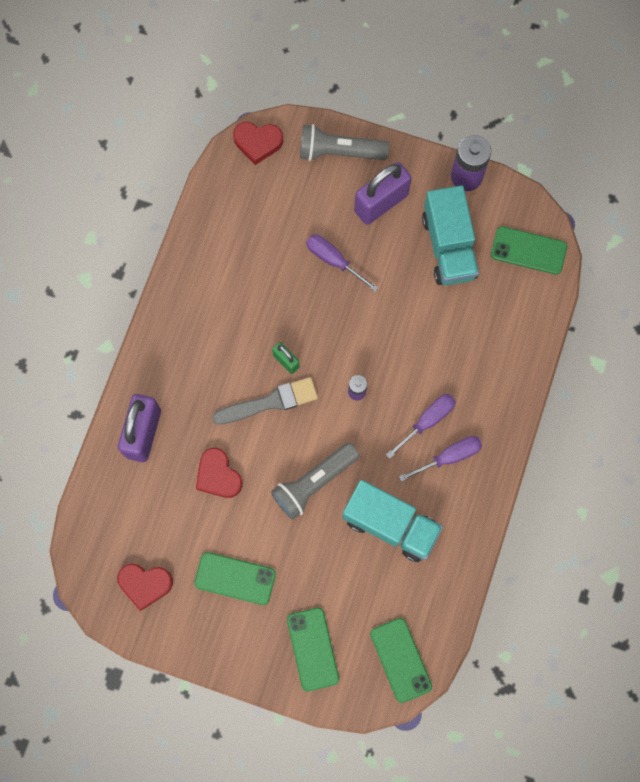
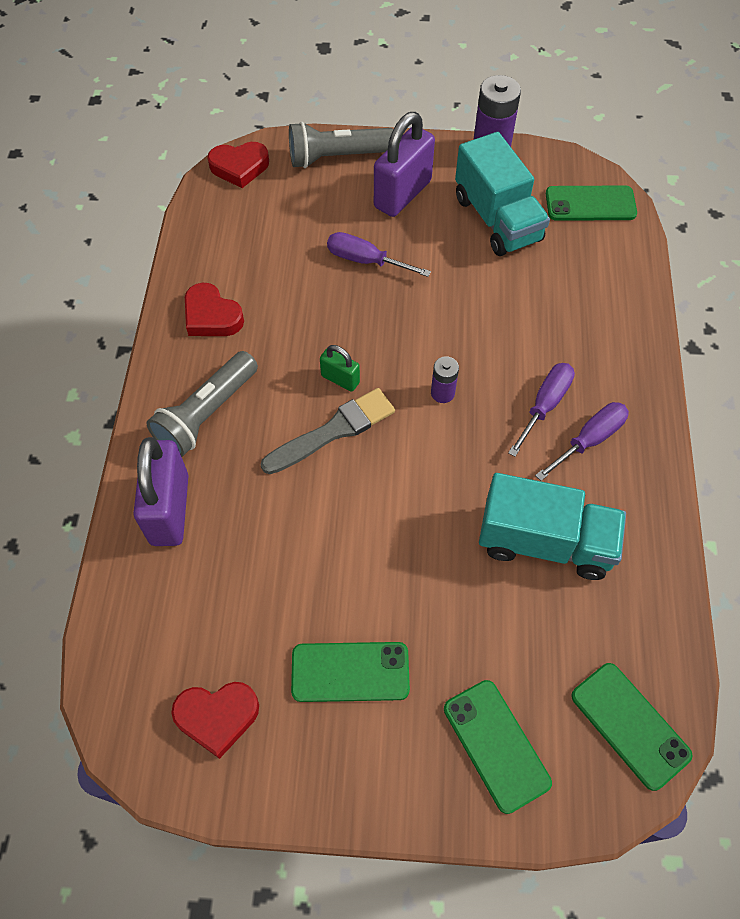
camera: 15 degrees left, 15 degrees down
(218, 475) = (288, 538): red heart -> red heart (211, 316)
(314, 483) = (423, 515): grey flashlight -> grey flashlight (207, 414)

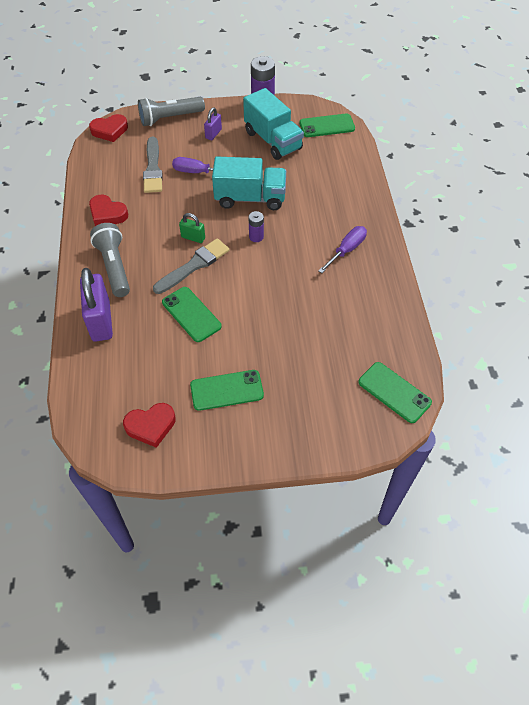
camera: 10 degrees left, 5 degrees down
(207, 414) = (114, 267): grey flashlight -> grey flashlight turned 135 degrees clockwise
(296, 244) = (153, 168): none -> grey brush
(402, 194) = (213, 134): purple padlock -> purple padlock, size x0.50
(496, 745) = (319, 414): green phone -> green phone (191, 314)
(544, 405) = (317, 235): purple screwdriver -> none
(545, 542) = (330, 306): turquoise truck -> turquoise truck (250, 198)

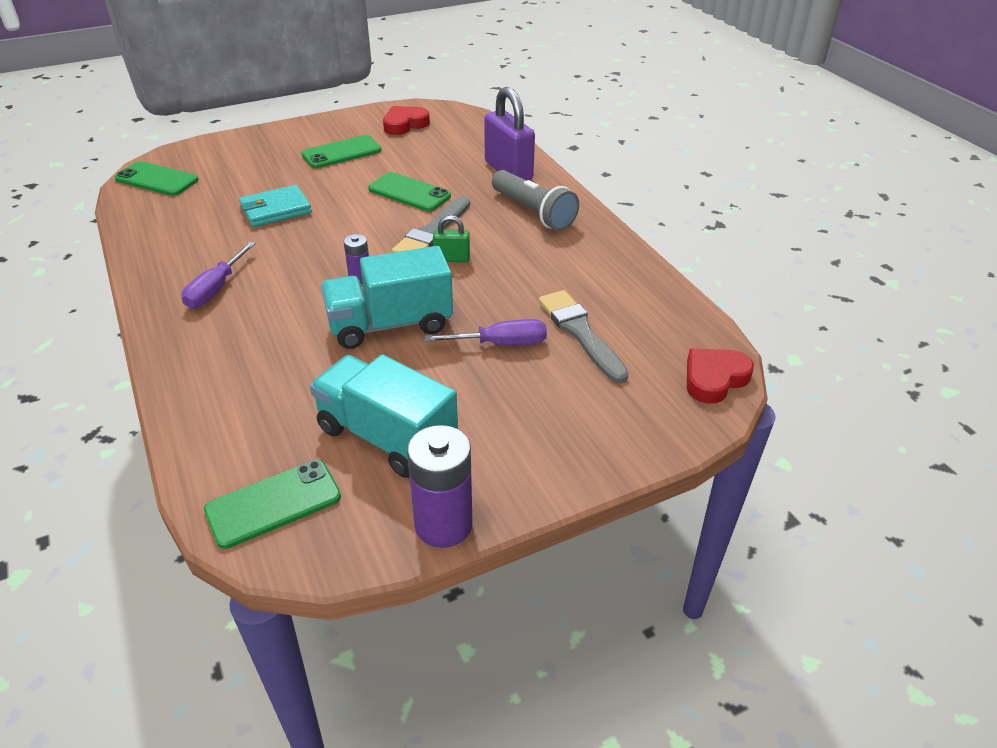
camera: 160 degrees right, 15 degrees down
(107, 214) = (594, 260): red heart -> none
(170, 118) = (625, 433): grey flashlight -> none
(213, 134) = (515, 421): purple padlock -> none
(298, 321) = (276, 210): none -> turquoise wallet

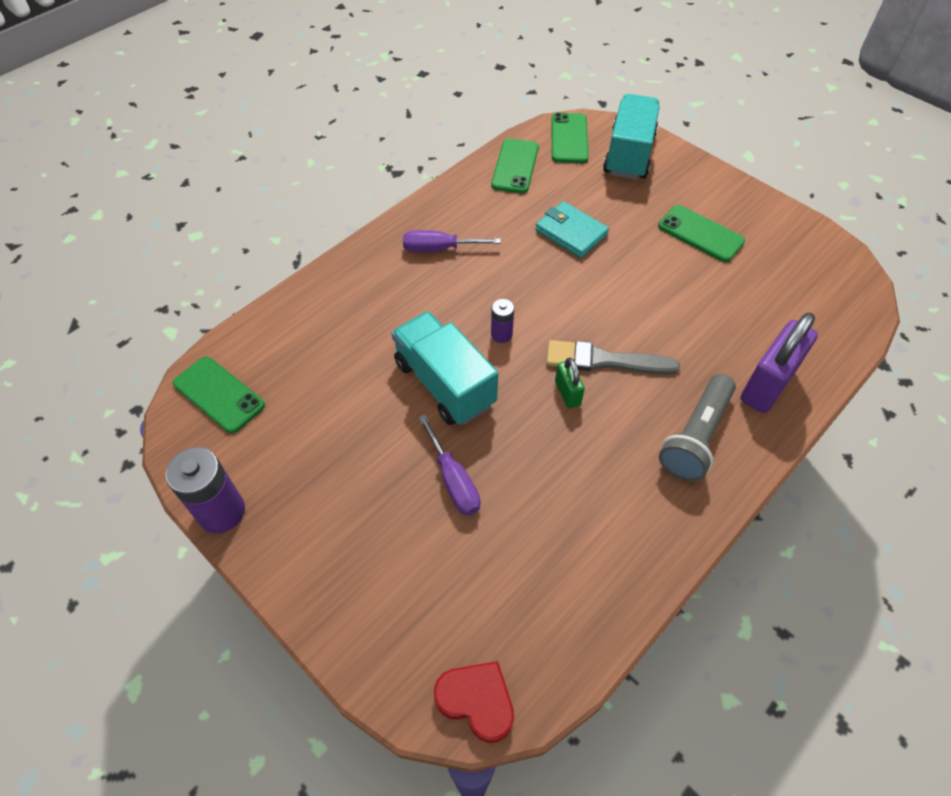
camera: 70 degrees right, 15 degrees up
(386, 437) = (304, 437): turquoise truck -> turquoise truck (629, 154)
(405, 124) = (796, 259): red heart -> none
(409, 193) = (663, 315): green phone -> green phone (515, 166)
(580, 333) = (499, 545): grey brush -> none

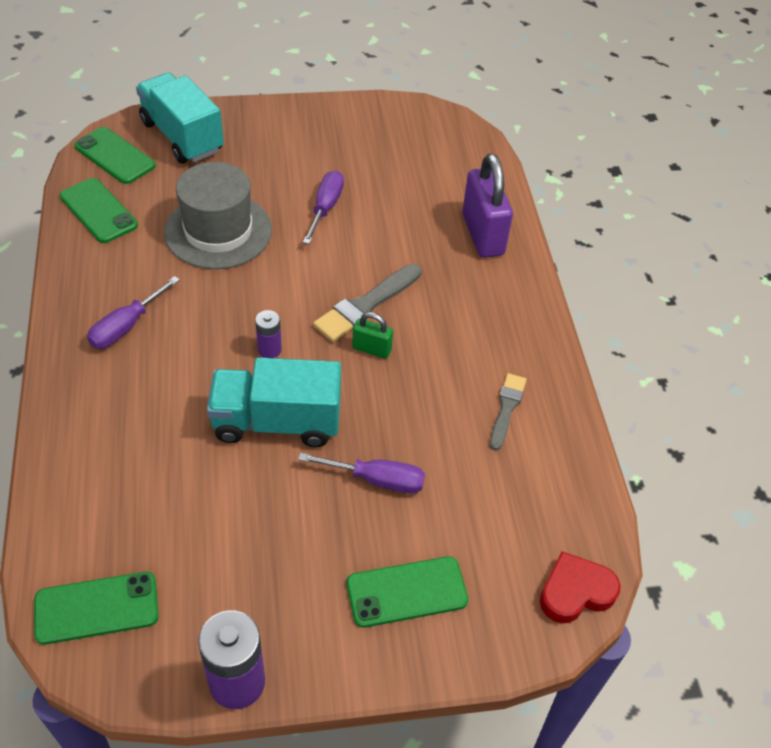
camera: 55 degrees left, 5 degrees down
(571, 232) = (218, 231): turquoise wallet -> grey hat
(608, 524) = (506, 408): none -> grey brush
(666, 272) = (325, 208): none -> purple screwdriver
(696, 437) = (484, 305): grey flashlight -> none
(700, 234) = (313, 162): green phone -> green phone (406, 592)

